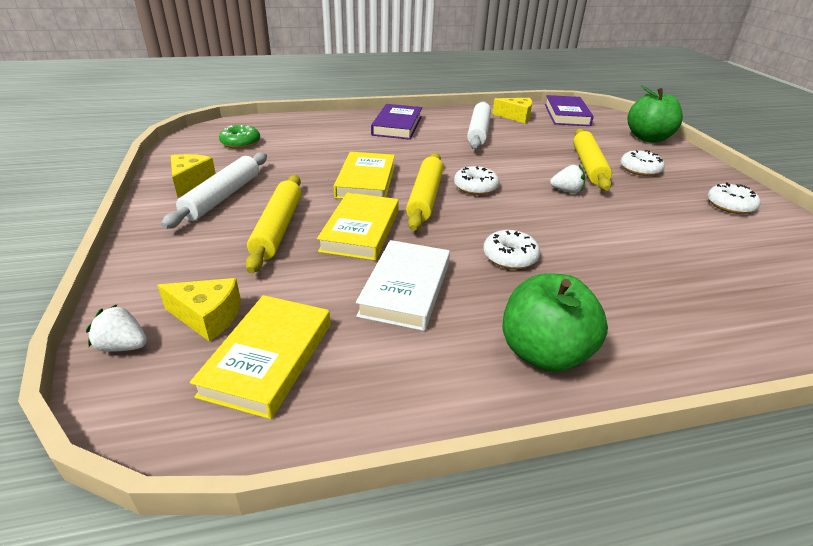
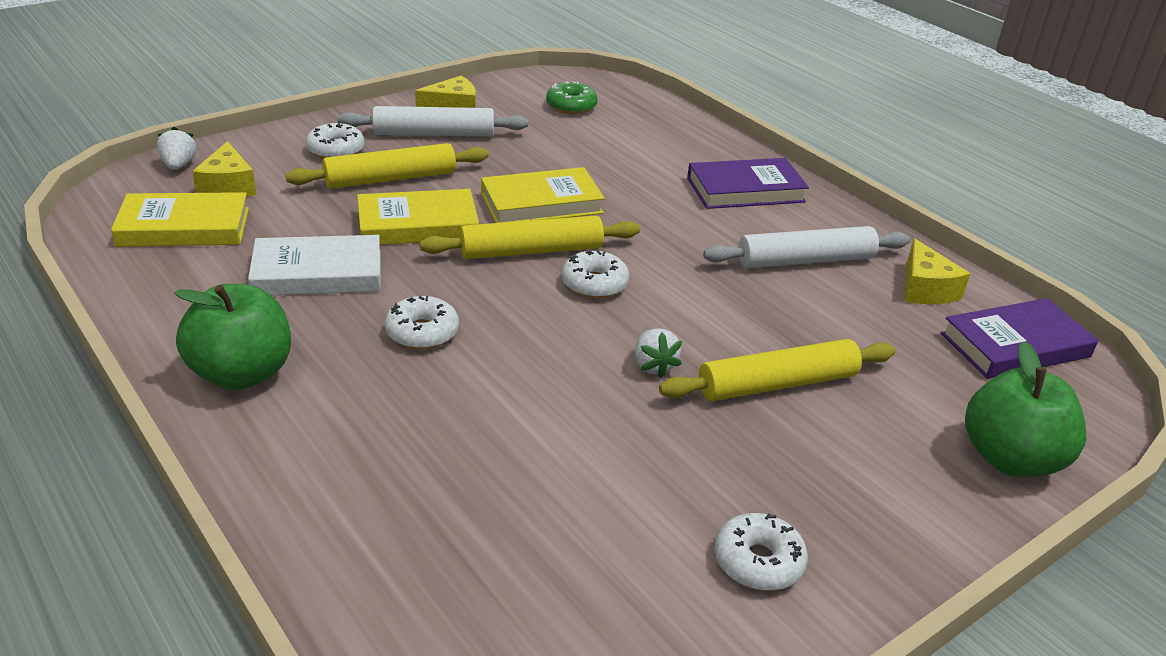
camera: 65 degrees right, 0 degrees up
(640, 169) = (822, 446): white donut -> white donut (336, 150)

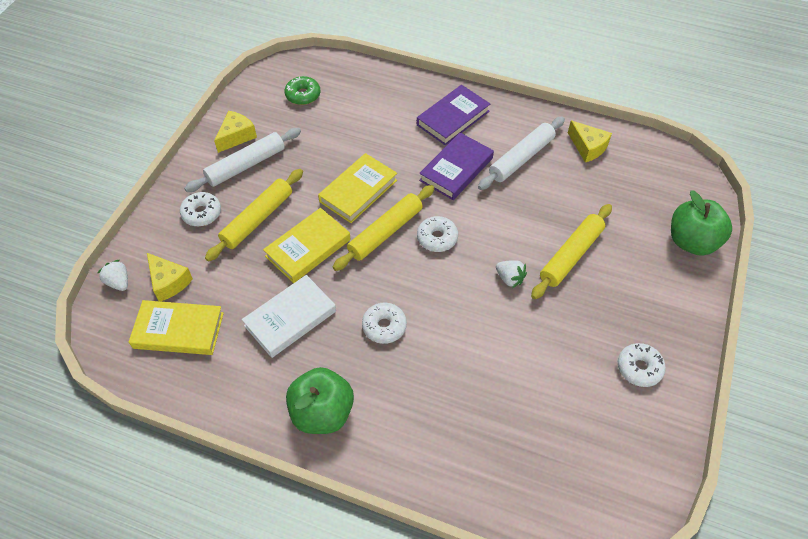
camera: 30 degrees left, 20 degrees up
(184, 227) = (178, 330): yellow book -> yellow book turned 45 degrees clockwise
(1015, 345) = (649, 165): purple book -> purple book (456, 169)

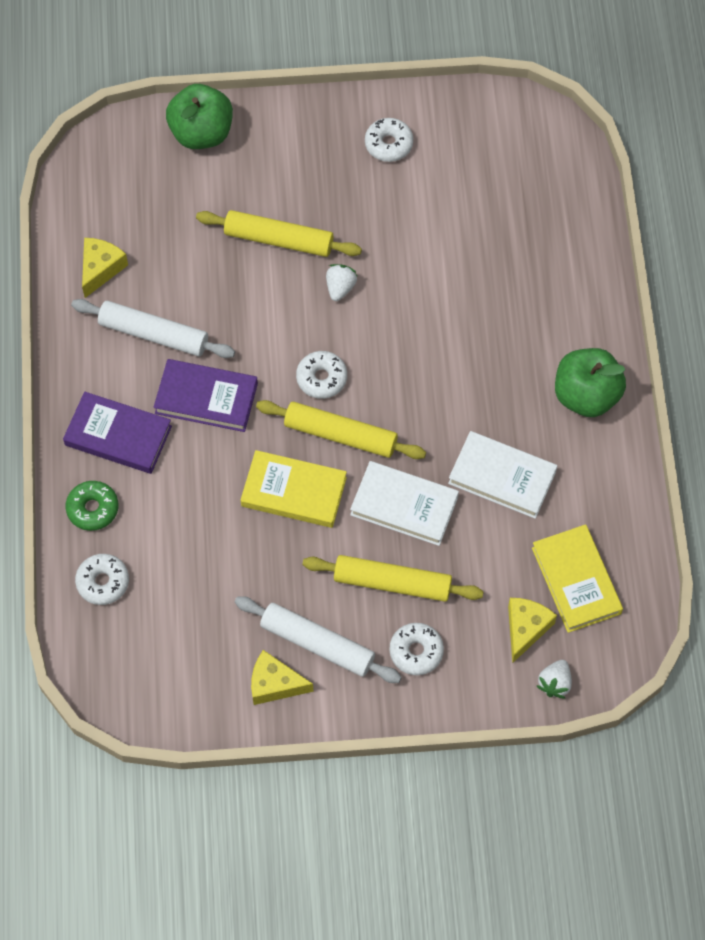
camera: 115 degrees left, 10 degrees up
(303, 95) = (159, 640): green donut -> green donut (93, 509)
(308, 248) = (404, 505): yellow book -> white book
(384, 326) = (462, 382): white donut -> white donut (103, 582)

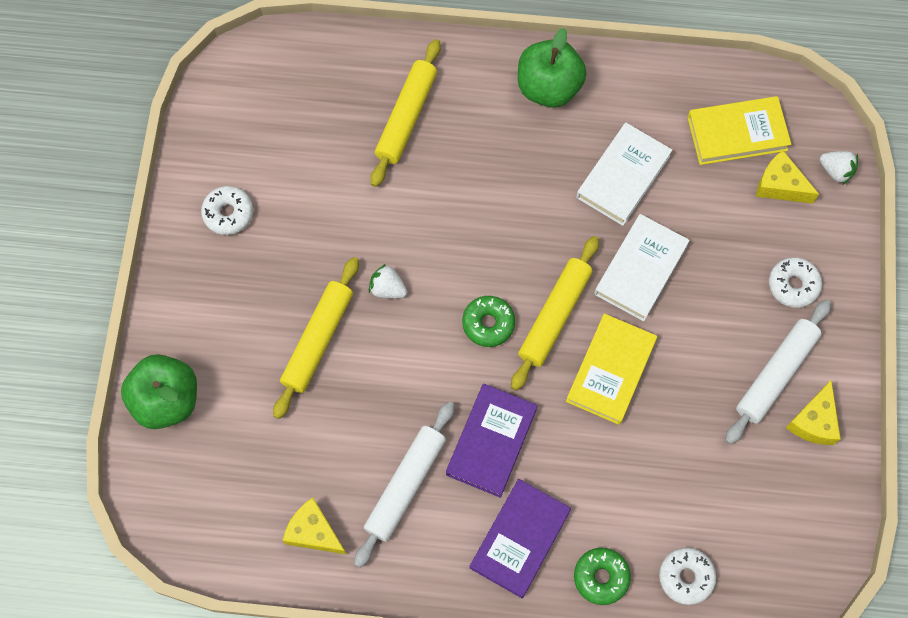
camera: 80 degrees left, 5 degrees up
(321, 378) = (488, 324): white donut -> green donut
(392, 582) = (720, 294): yellow rolling pin -> yellow rolling pin (406, 117)

